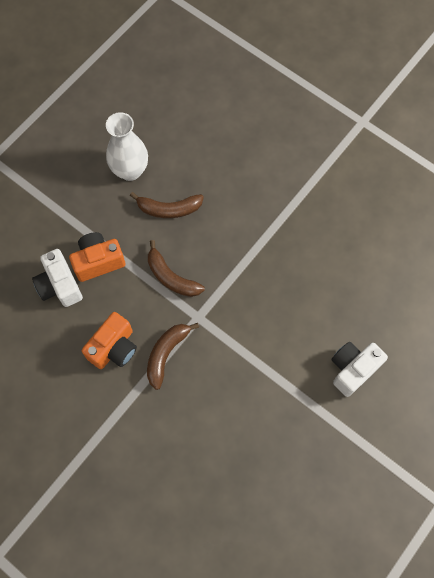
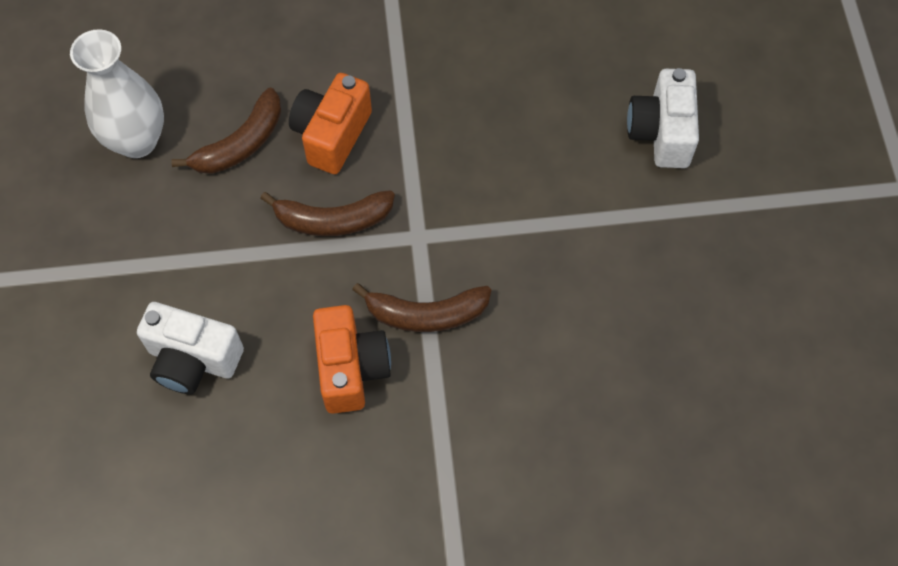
camera: 45 degrees left, 5 degrees down
(98, 261) = (215, 285): orange camera -> orange camera (332, 135)
(166, 354) = (426, 314): brown banana -> brown banana turned 75 degrees counterclockwise

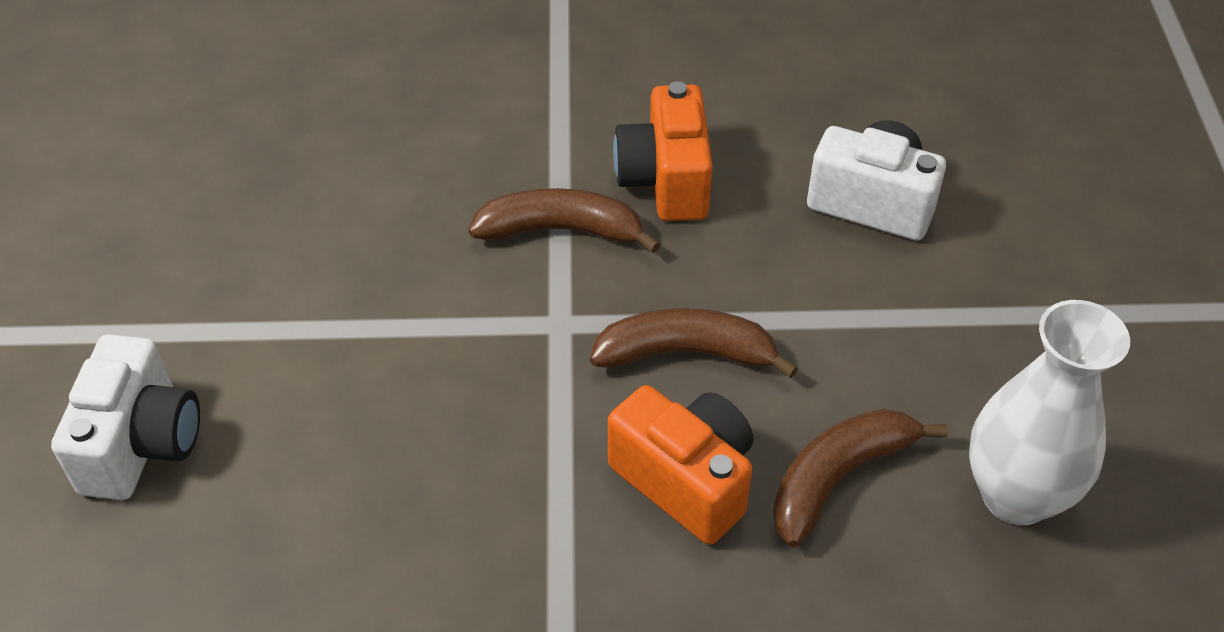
camera: 175 degrees left, 15 degrees down
(332, 135) = (685, 480): orange camera -> orange camera turned 75 degrees counterclockwise

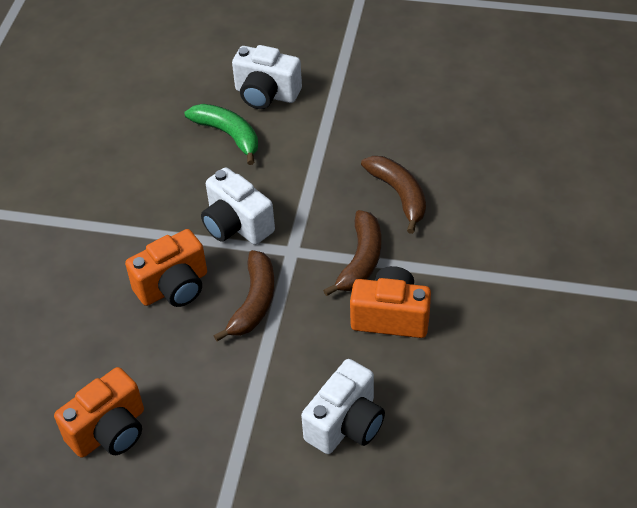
camera: 105 degrees right, 0 degrees up
(269, 484) = (228, 135): none -> green banana
(515, 416) = (236, 225): none -> white camera
(838, 477) = (151, 352): brown banana -> brown banana (399, 195)
(1015, 495) = (109, 431): white vase -> orange camera

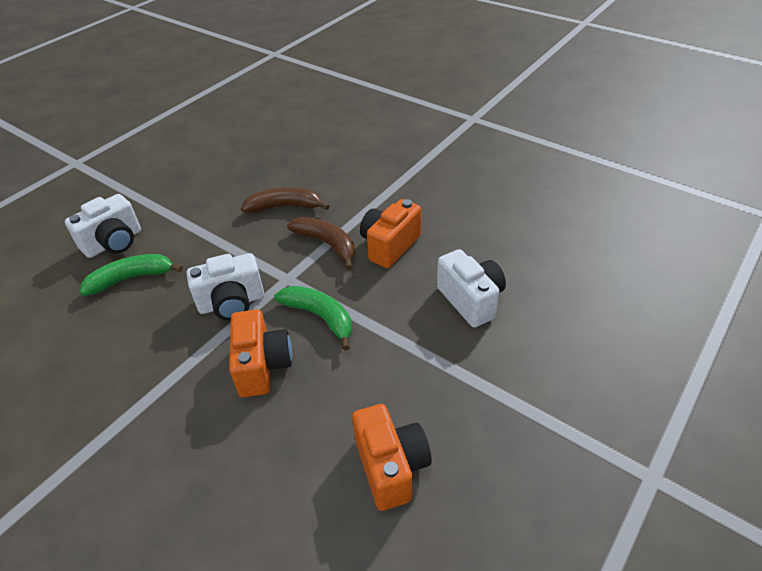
camera: 65 degrees left, 5 degrees down
(254, 302) = (320, 317): brown banana -> green banana

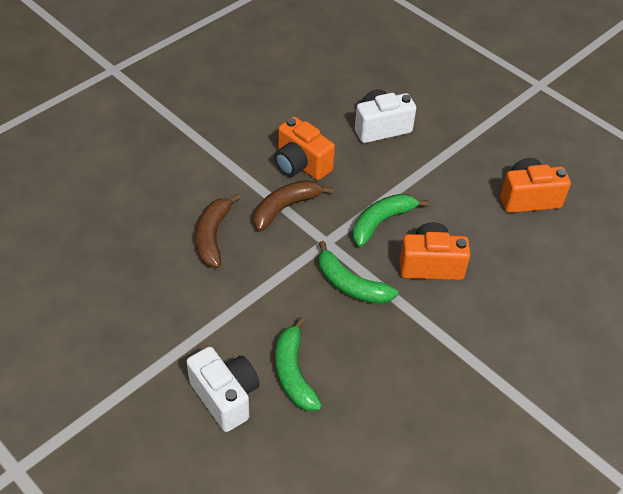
camera: 85 degrees left, 5 degrees up
(232, 303) = (350, 285): white camera -> green banana

